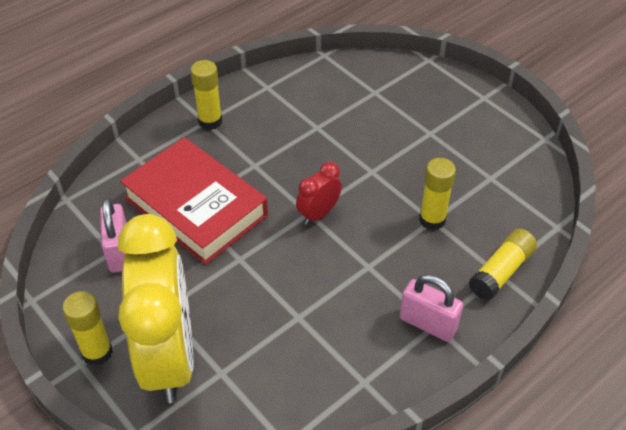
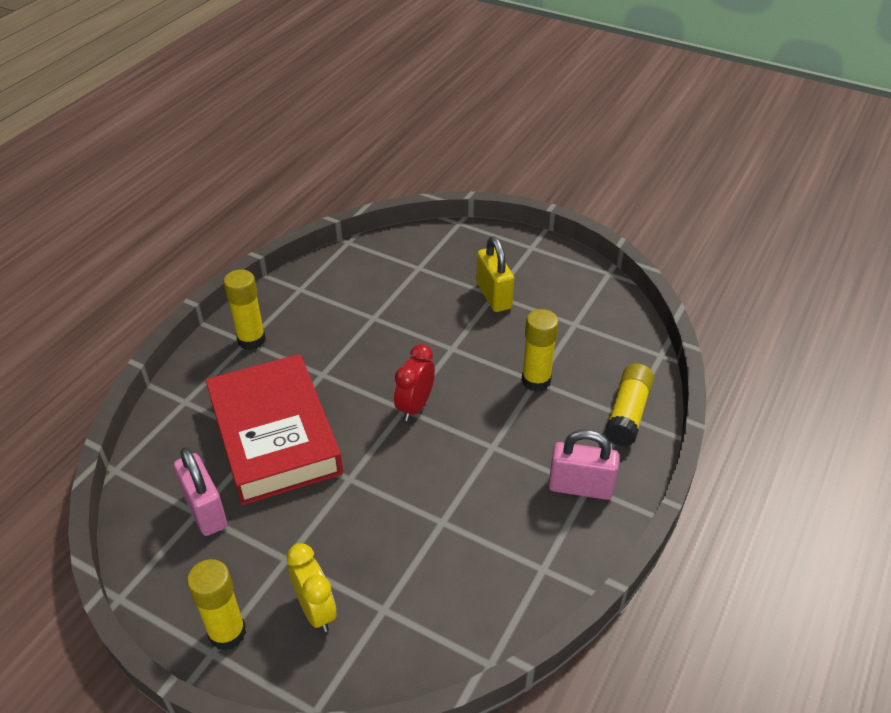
camera: 20 degrees left, 5 degrees down
(169, 357) = (316, 610): yellow clock -> yellow clock, size x0.42
(196, 207) = (275, 436): red book -> red book turned 45 degrees clockwise
(429, 134) = (493, 296): none -> yellow padlock

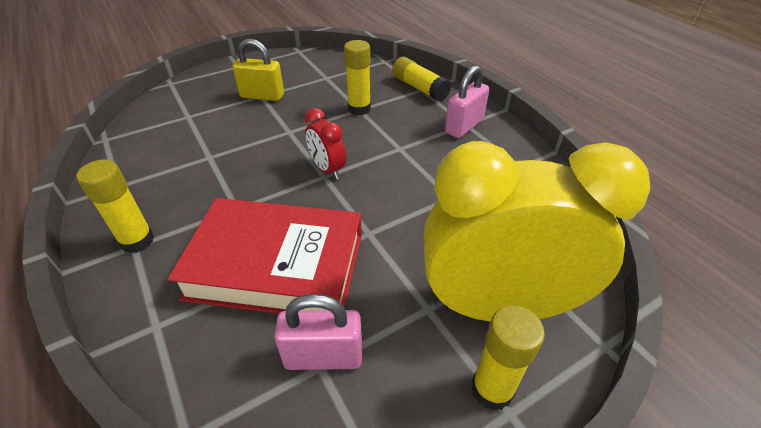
camera: 60 degrees left, 0 degrees up
(316, 610) = (497, 306): yellow clock -> yellow clock, size x2.36

